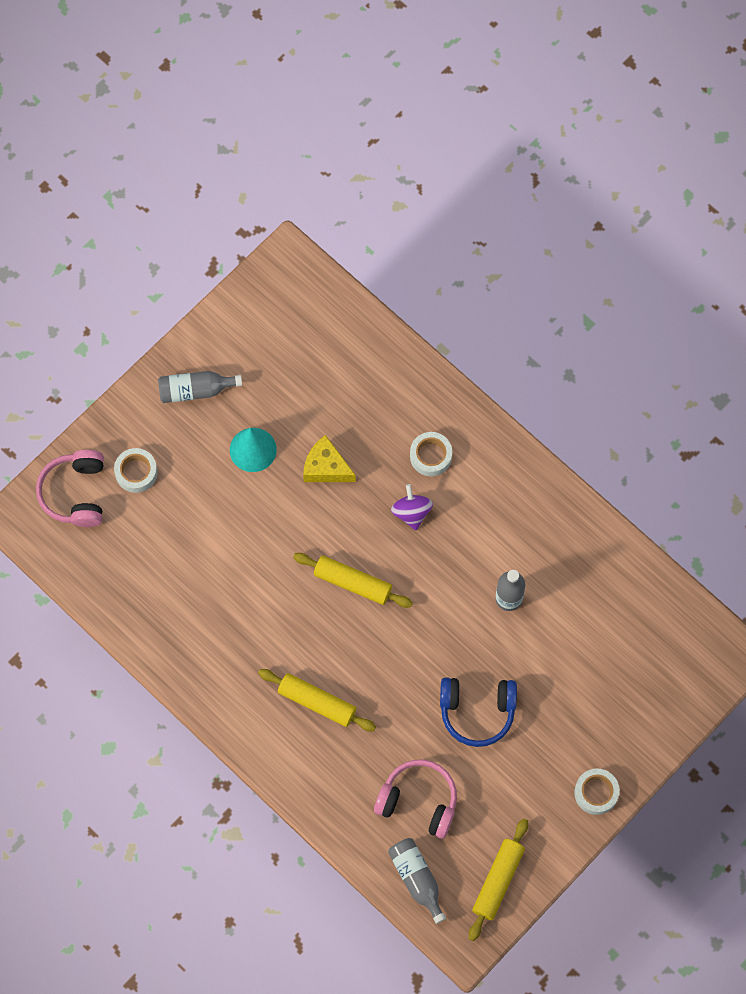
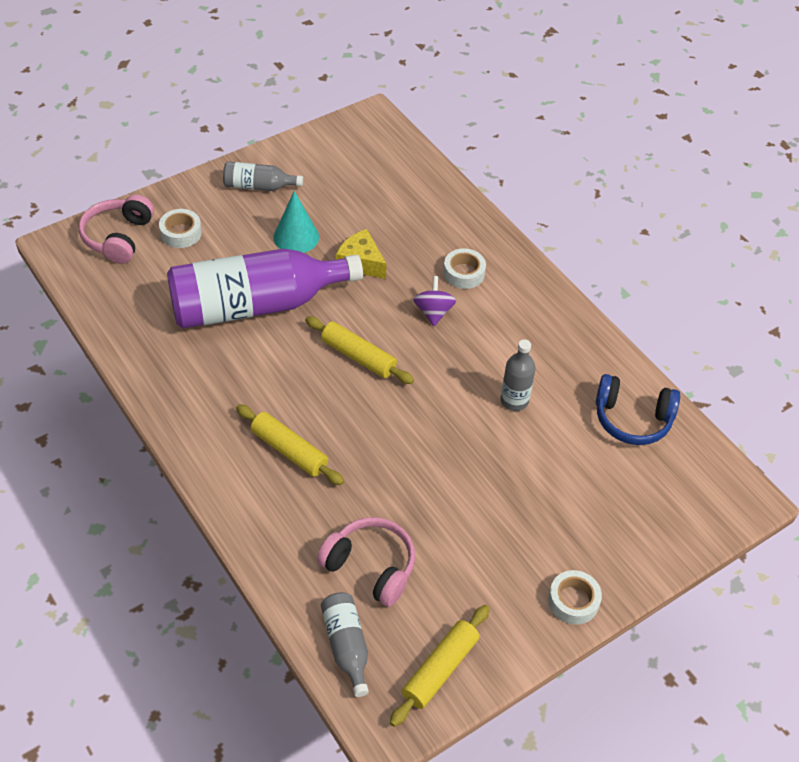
camera: 10 degrees right, 20 degrees down
(238, 545) = (256, 305): none -> purple bottle
(477, 711) = (457, 494): blue headphones -> blue headphones (632, 419)

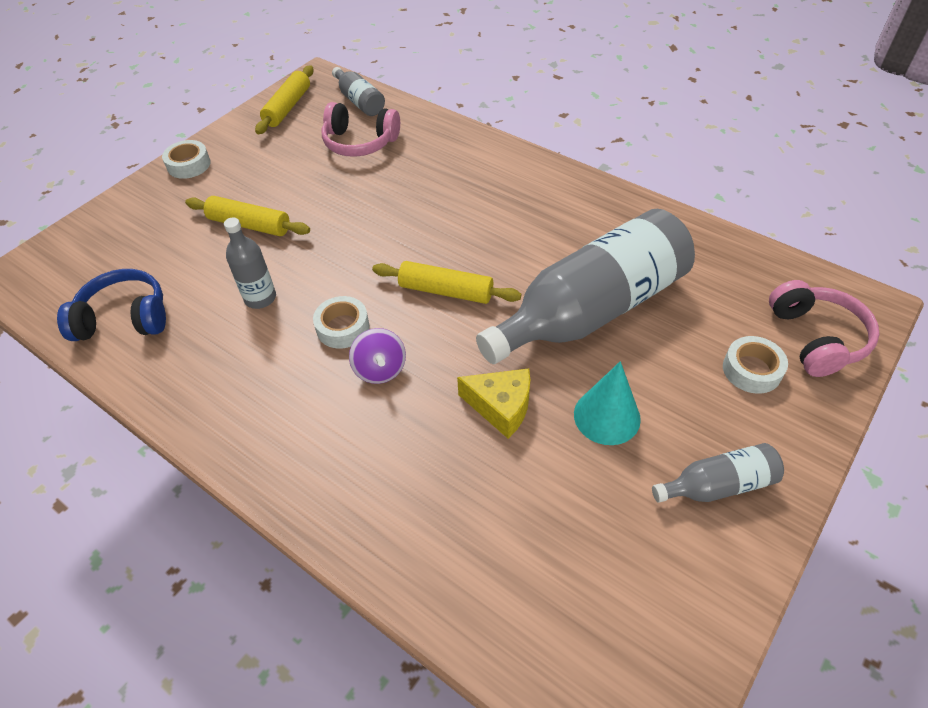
camera: 165 degrees right, 0 degrees up
(256, 305) = (591, 310): purple bottle -> grey bottle
(289, 451) = (468, 193): yellow rolling pin -> yellow rolling pin (249, 225)
(464, 273) = (357, 439): white tape -> white tape (343, 327)

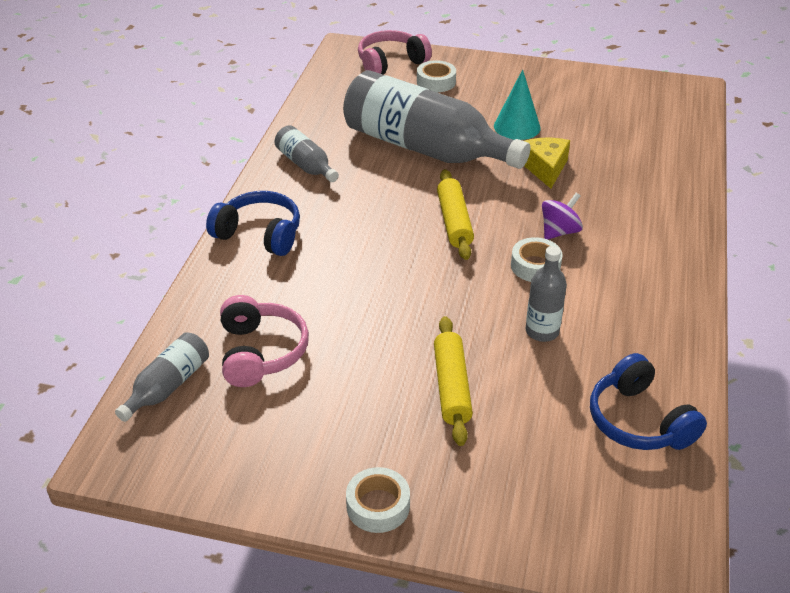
camera: 115 degrees left, 10 degrees down
(287, 107) = (204, 458): yellow rolling pin -> none
(500, 165) = (259, 234): none -> blue headphones
(718, 485) = (533, 85): grey bottle -> grey bottle (306, 165)

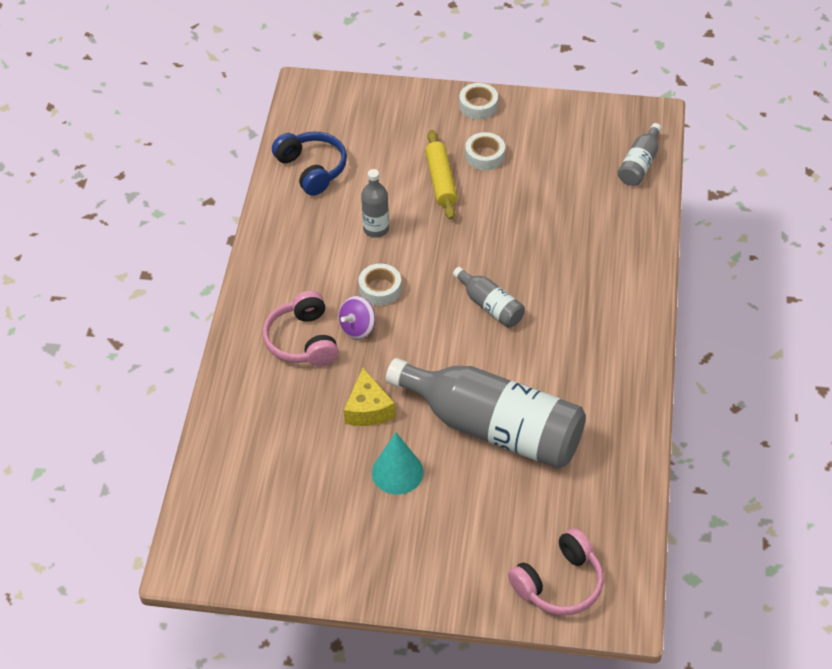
camera: 175 degrees right, 10 degrees up
(259, 234) = (625, 300): blue headphones -> none
(260, 352) = (584, 194): pink headphones -> pink headphones (303, 340)
(306, 165) = (610, 391): grey bottle -> grey bottle (490, 306)
(436, 82) = (497, 548): white tape -> white tape (484, 156)
(454, 222) = (453, 331): yellow rolling pin -> none

